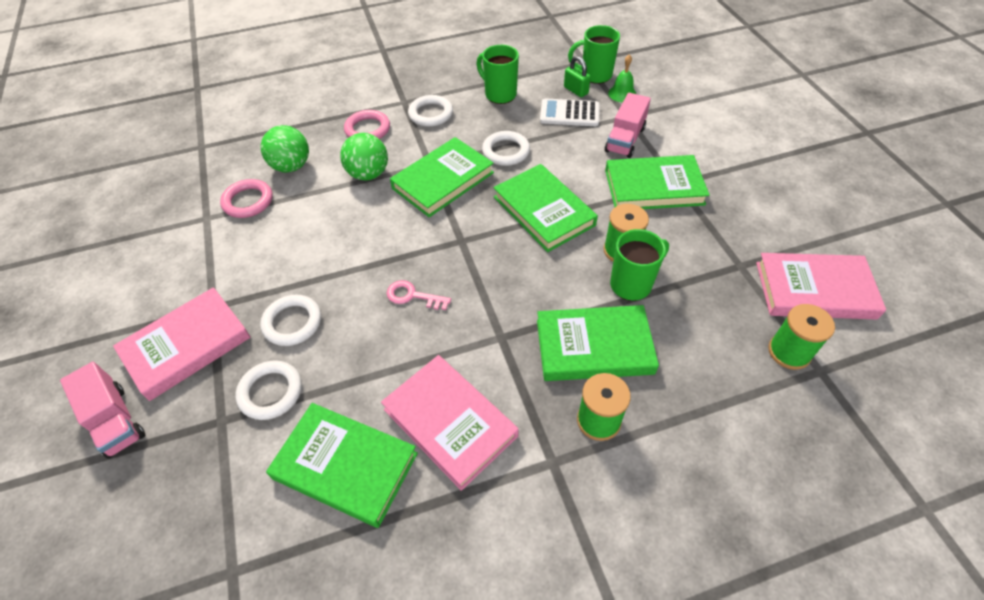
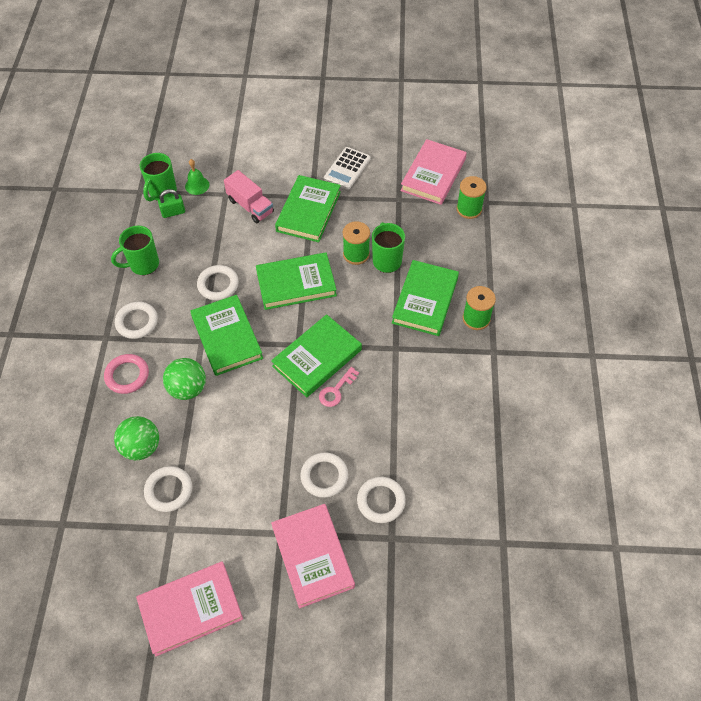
camera: 70 degrees left, 5 degrees up
(115, 420) = (362, 614): pink truck -> none
(248, 201) = (169, 490): pink ring -> white ring
(345, 466) = (455, 464): green book -> green book (317, 358)
(450, 422) = (447, 397): pink book -> pink book (190, 609)
(569, 113) = (199, 227): white calculator -> white calculator (347, 169)

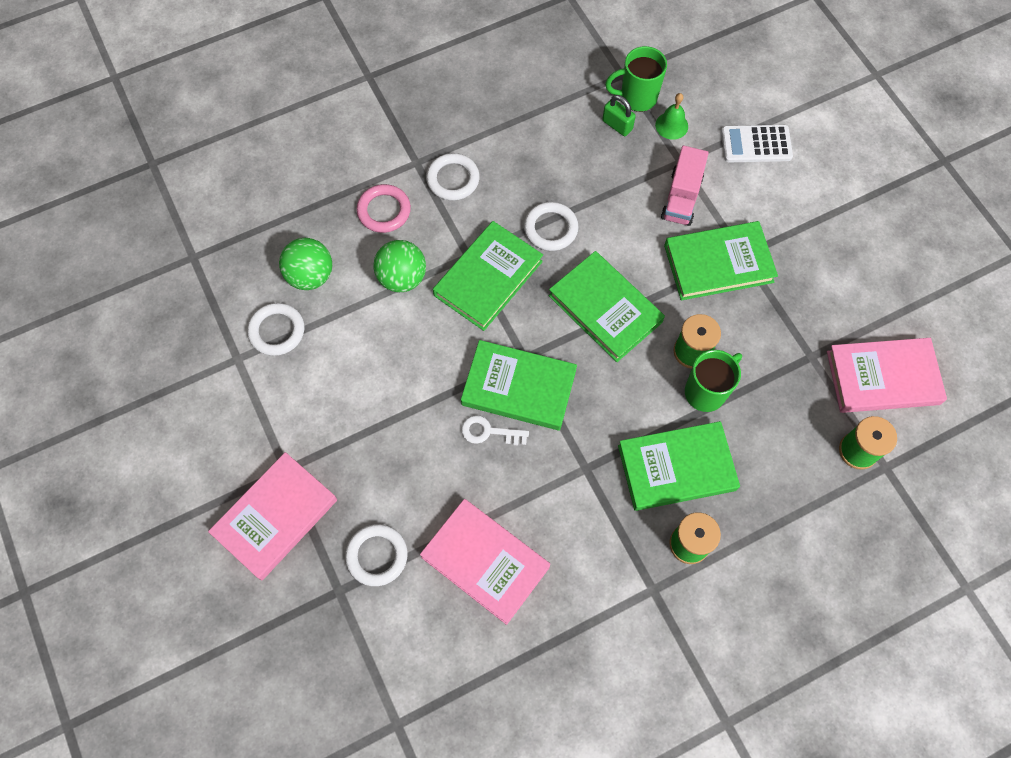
camera: 60 degrees right, 10 degrees up
(143, 264) = (528, 140): green mug -> none
(190, 609) = (163, 428): pink book -> pink book (485, 562)
(324, 476) = (374, 478): white ring -> none
(336, 390) = (489, 432): pink key -> white key
(347, 169) = (816, 270): white calculator -> white calculator (756, 144)

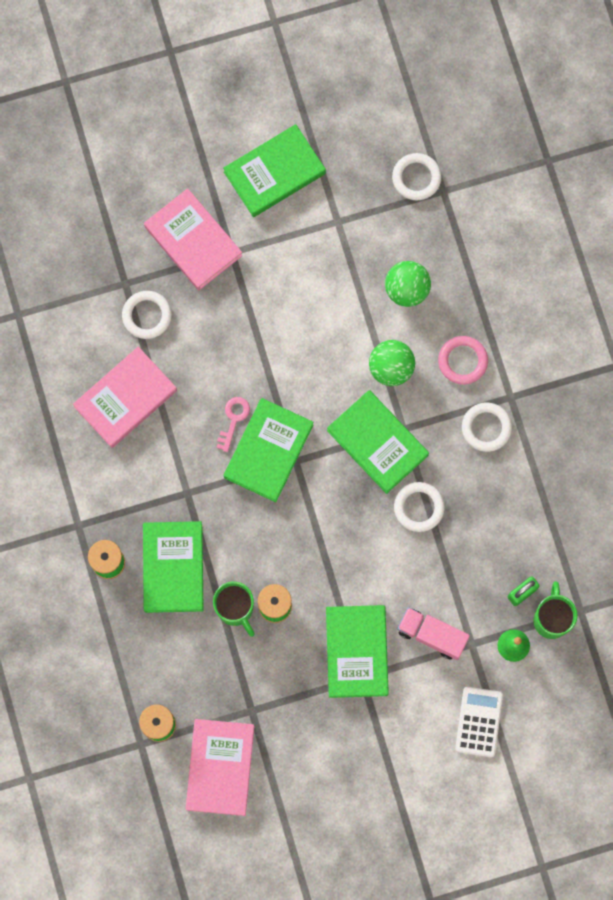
camera: 100 degrees right, 10 degrees up
(277, 331) = (357, 256): white ring -> white ring (416, 178)
(489, 432) = (233, 419): white key -> pink key
(605, 309) = (329, 540): green book -> green book (274, 173)

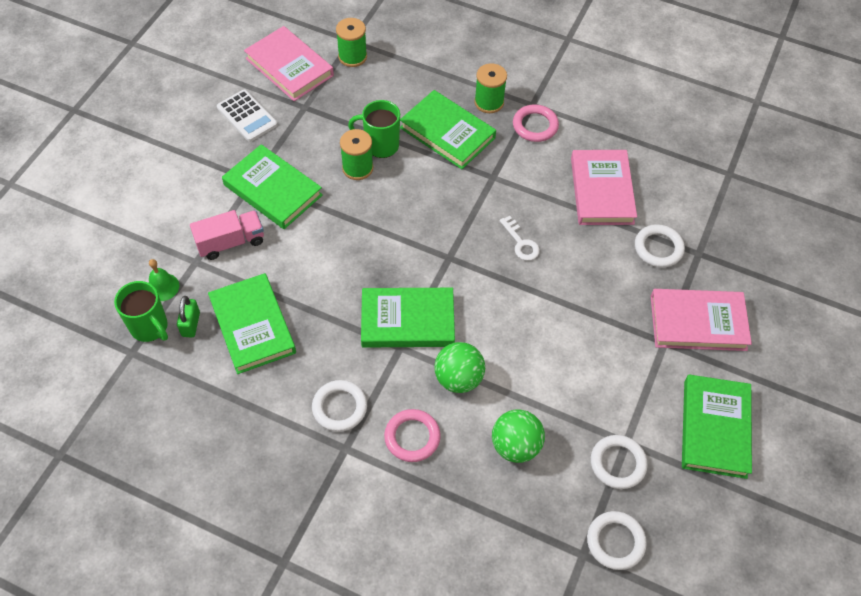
camera: 130 degrees right, 20 degrees down
(101, 504) = (535, 126): none -> pink ring
(233, 419) = (521, 243): pink key -> white key
(268, 451) = (474, 246): green book -> green book (252, 326)
(419, 507) = (329, 308): white ring -> white ring (618, 463)
(478, 722) = (141, 223): white calculator -> white calculator (247, 116)

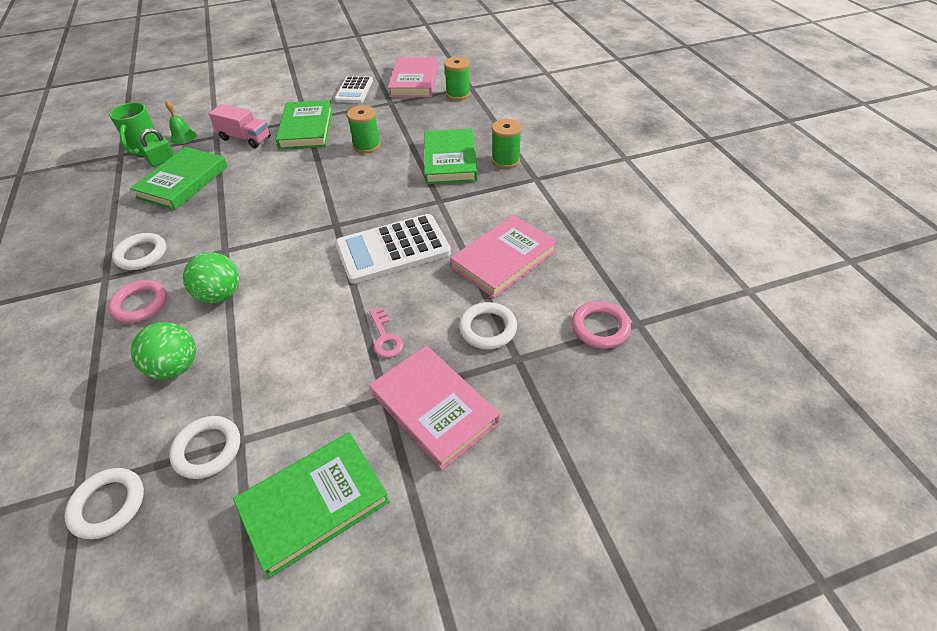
camera: 50 degrees right, 10 degrees down
(380, 145) = (399, 143): green mug -> none
(407, 321) = (253, 239): green book -> none
(521, 243) = (393, 249): white key -> white calculator
(535, 126) = (517, 191): pink ring -> pink ring (600, 327)
(610, 307) = (385, 337): none -> pink key

